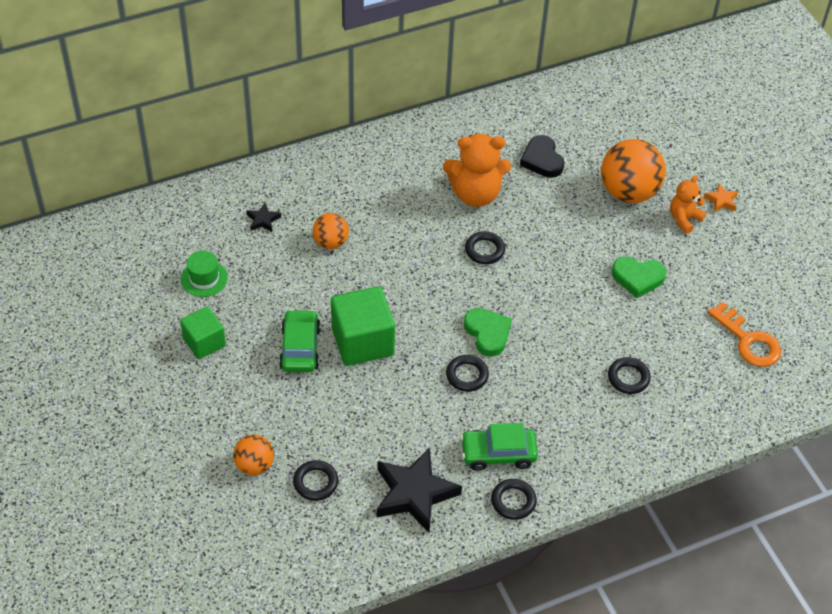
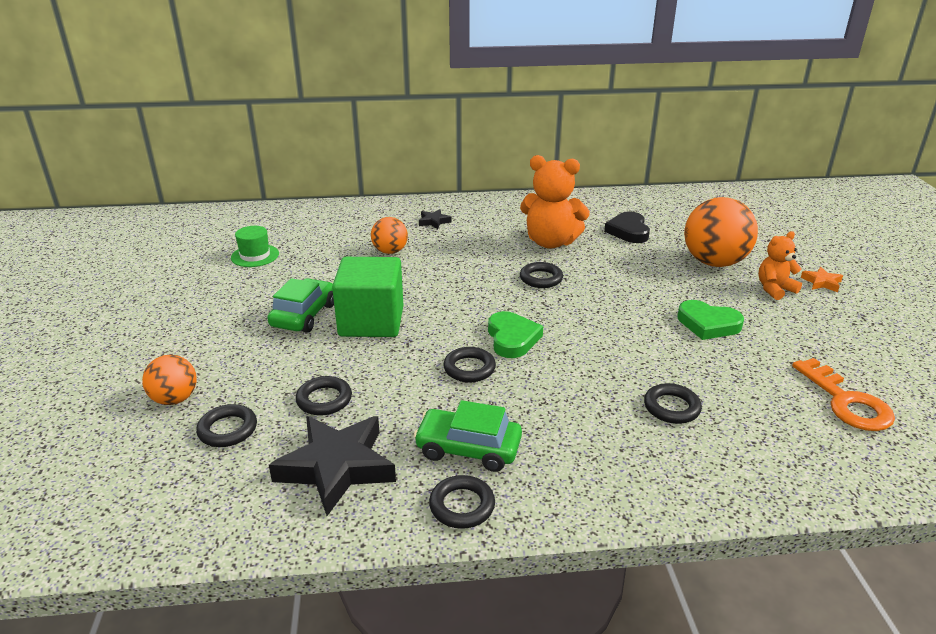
camera: 20 degrees right, 20 degrees down
(204, 342) = (215, 295): green cube -> none
(263, 220) = (339, 230): black star -> black star (434, 222)
(371, 436) = (324, 400): none -> black ring

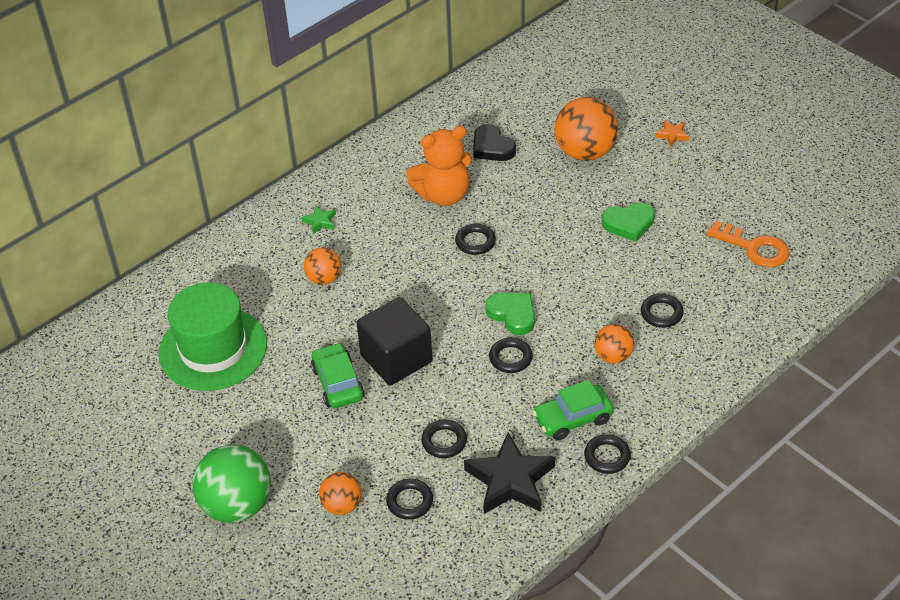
camera: 35 degrees left, 15 degrees up
(109, 354) = (237, 505): none -> green ball
(255, 256) = (213, 349): green hat -> green hat, size x2.20
(371, 321) = (396, 358): green cube -> black cube
(434, 222) = (320, 221): black star -> green star
(575, 417) = (613, 356): none -> orange ball
(774, 289) = (646, 161): orange teddy bear -> none

